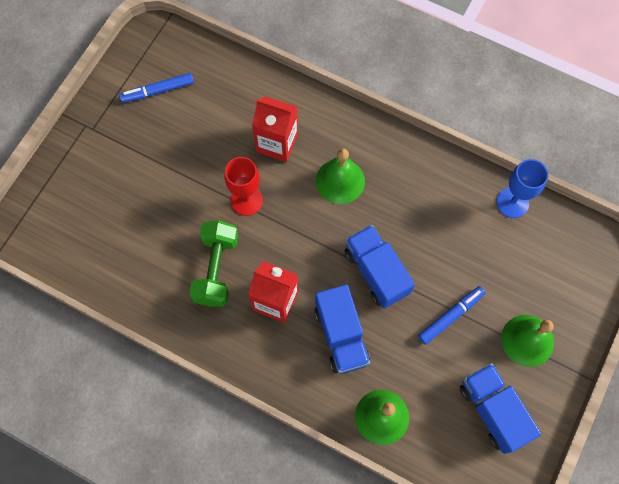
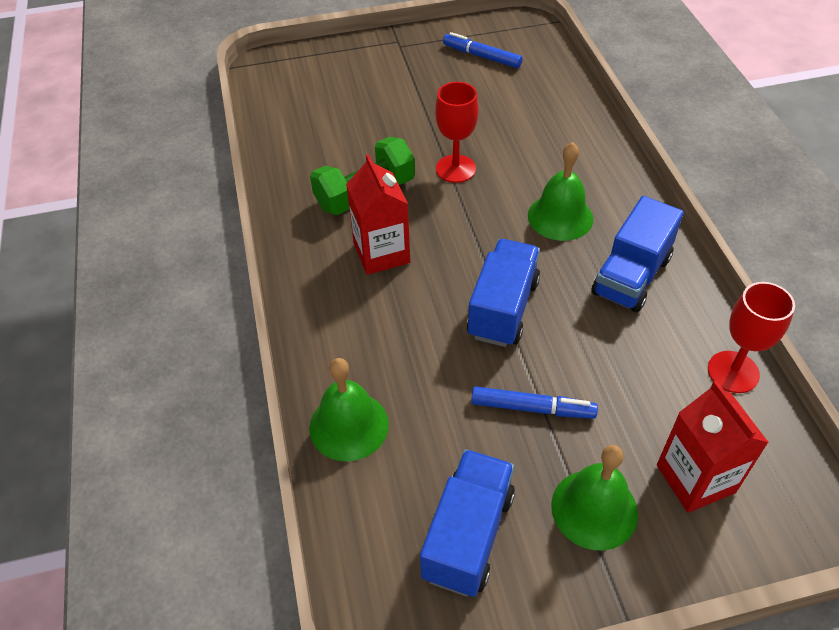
camera: 50 degrees right, 20 degrees down
(277, 143) = (536, 151): red carton -> red carton (695, 479)
(341, 335) = (402, 327): blue truck -> blue truck (631, 276)
(512, 202) = (733, 372): blue goblet -> red goblet

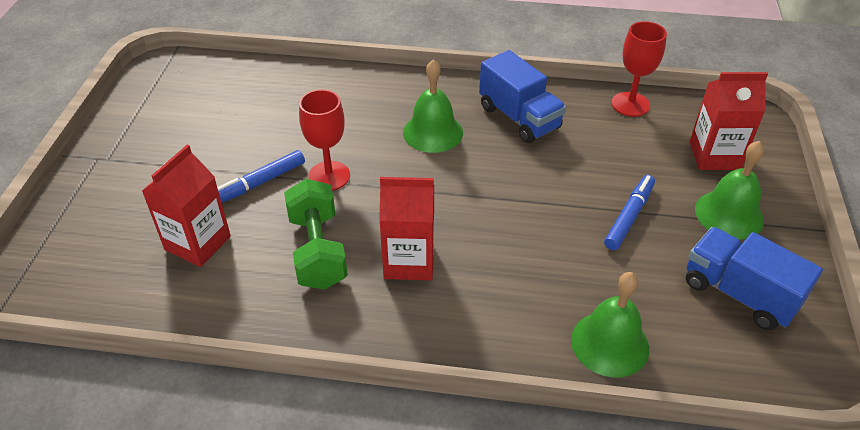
camera: 70 degrees left, 5 degrees down
(339, 126) = (198, 243): none -> red carton
(482, 56) = (182, 108): blue marker -> blue marker (260, 183)
(503, 308) = (518, 200): blue truck -> none

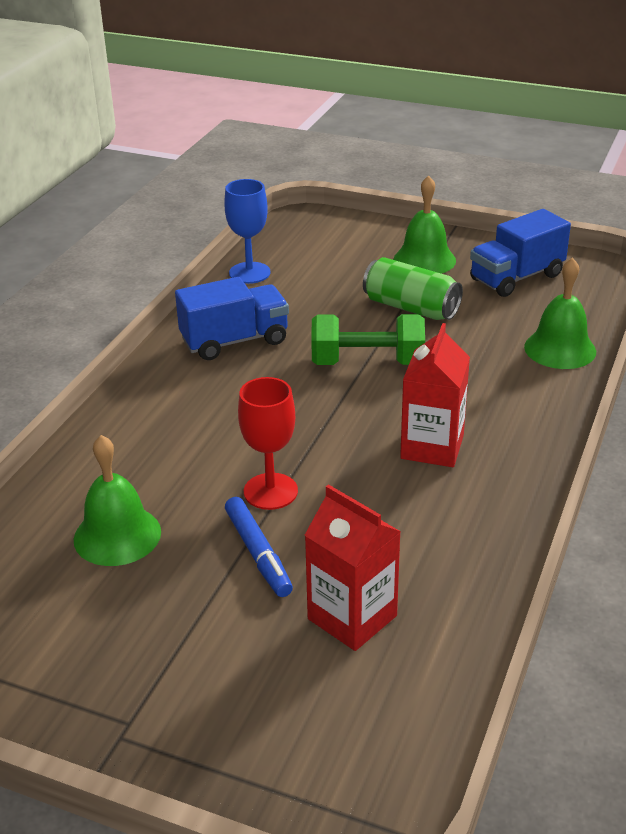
camera: 75 degrees left, 10 degrees down
(318, 250) = (397, 512): green dumbbell -> green dumbbell (367, 362)
(433, 132) = (228, 402): green bell -> green bell (117, 535)
(629, 217) = (411, 308): blue marker -> green can
(630, 104) = (249, 273): red goblet -> blue goblet
(714, 155) = (346, 248): red carton -> none

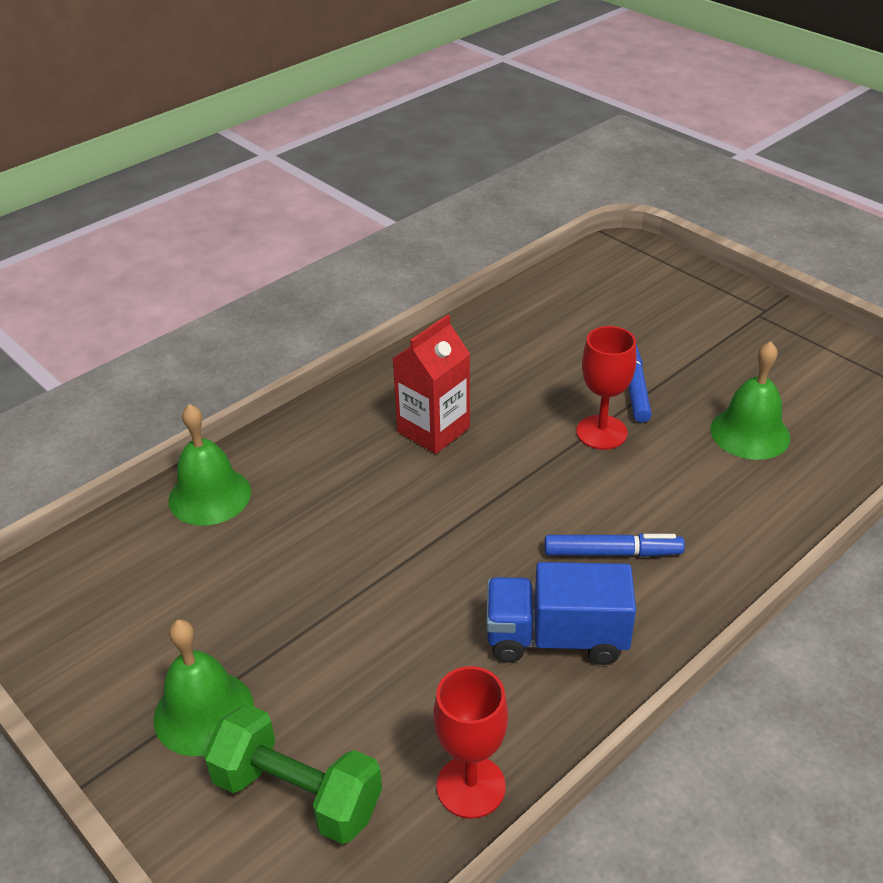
camera: 155 degrees left, 5 degrees up
(217, 398) = (612, 553): none -> blue marker
(249, 273) = (470, 786): blue goblet -> red goblet
(352, 617) = (586, 329): red carton -> none
(367, 362) = (421, 547): green dumbbell -> green dumbbell (297, 794)
(411, 308) = (304, 617): green can -> none
(516, 278) = (129, 624): blue truck -> none

